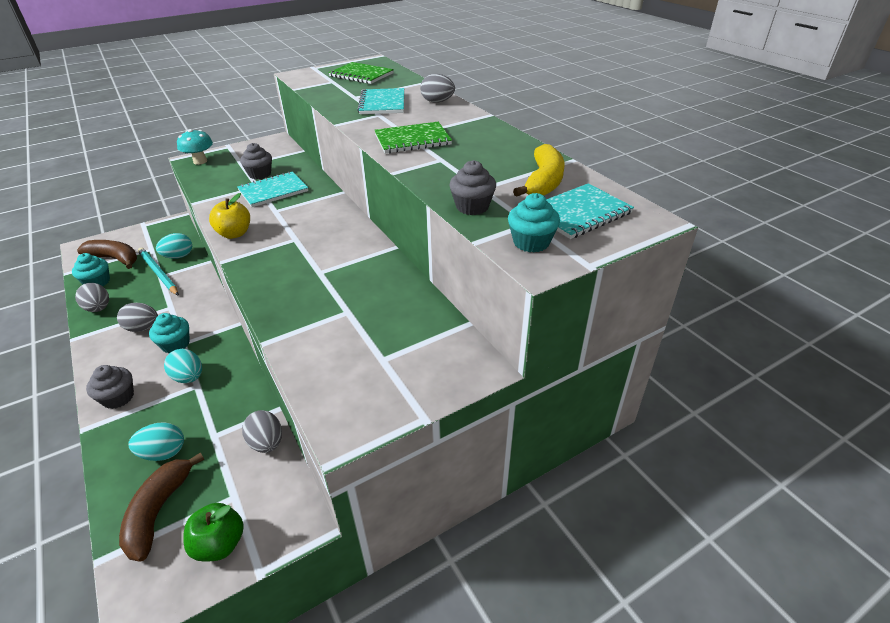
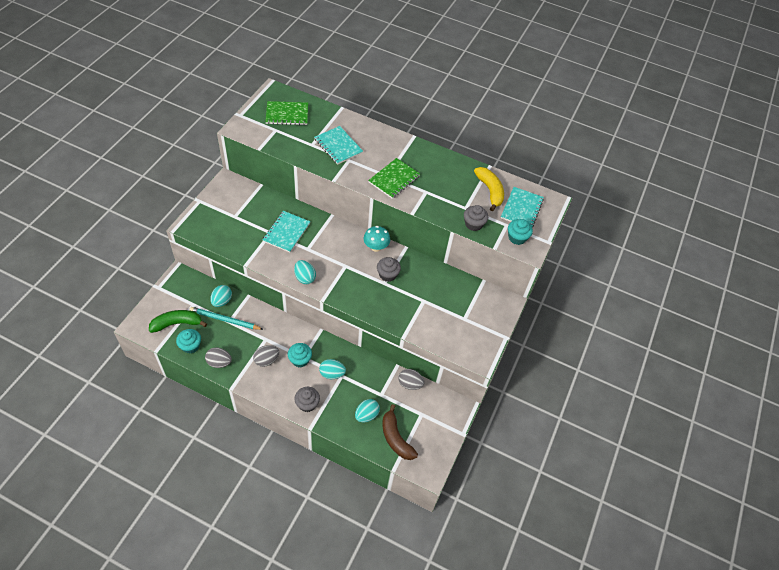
camera: 40 degrees left, 15 degrees up
(115, 259) = (177, 323): brown banana -> green banana
(200, 161) = (198, 225): turquoise mushroom -> turquoise mushroom (376, 247)
(220, 544) = (436, 434): green apple -> none
(234, 234) = (305, 278): yellow apple -> turquoise egg
(260, 174) = (258, 220): grey cupcake -> grey cupcake (387, 275)
(437, 102) = (371, 132): grey egg -> none

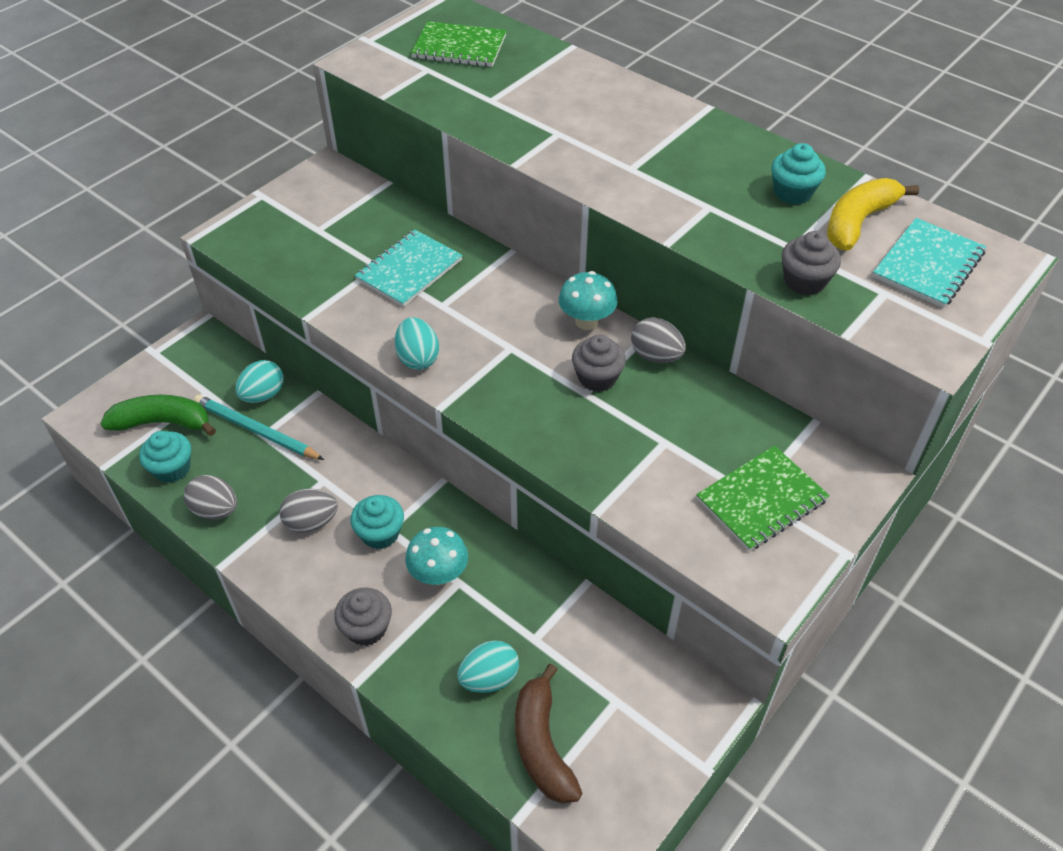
camera: 20 degrees right, 5 degrees down
(332, 374) = (439, 574): turquoise egg -> turquoise mushroom
(338, 146) = (544, 108): turquoise notebook -> none
(394, 179) = (644, 177): green notebook -> green notebook (761, 500)
(410, 384) = (606, 628): grey egg -> grey egg (656, 356)
(490, 191) = (858, 222): yellow banana -> yellow banana turned 135 degrees counterclockwise
(517, 238) = (905, 322): turquoise cupcake -> turquoise cupcake (792, 192)

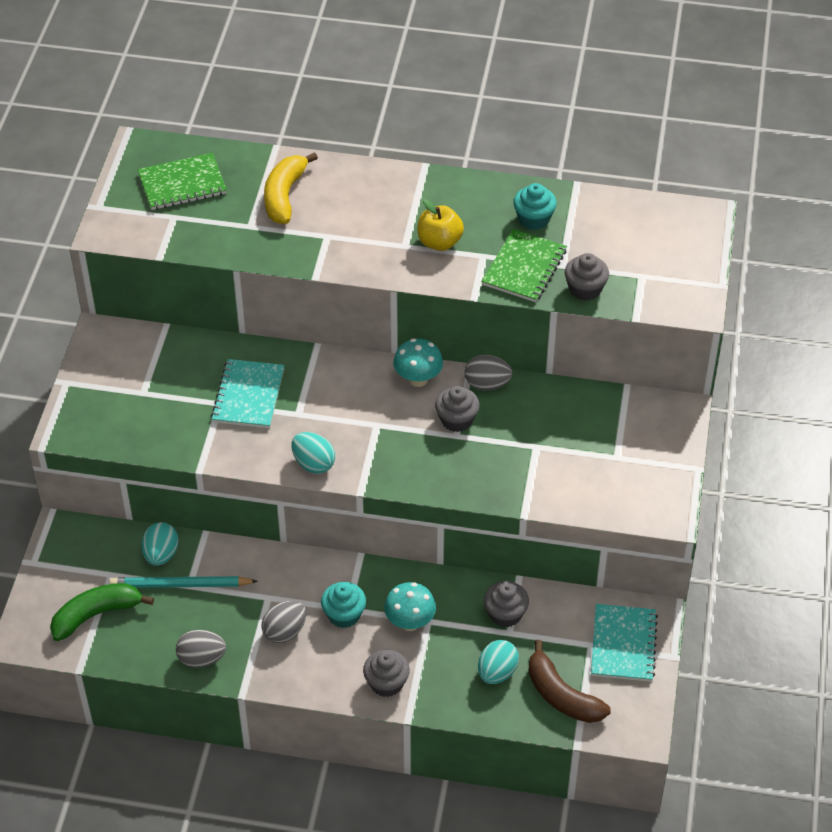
camera: 30 degrees left, 0 degrees up
(172, 468) = (138, 645): turquoise cupcake -> none
(544, 616) = (505, 614): none -> grey cupcake
(670, 178) = (439, 242): none -> yellow apple
(761, 500) = (625, 457): green notebook -> green notebook (524, 268)
(858, 222) = (592, 226): yellow banana -> yellow banana (284, 196)
(928, 265) = (657, 242): turquoise notebook -> turquoise notebook (623, 644)

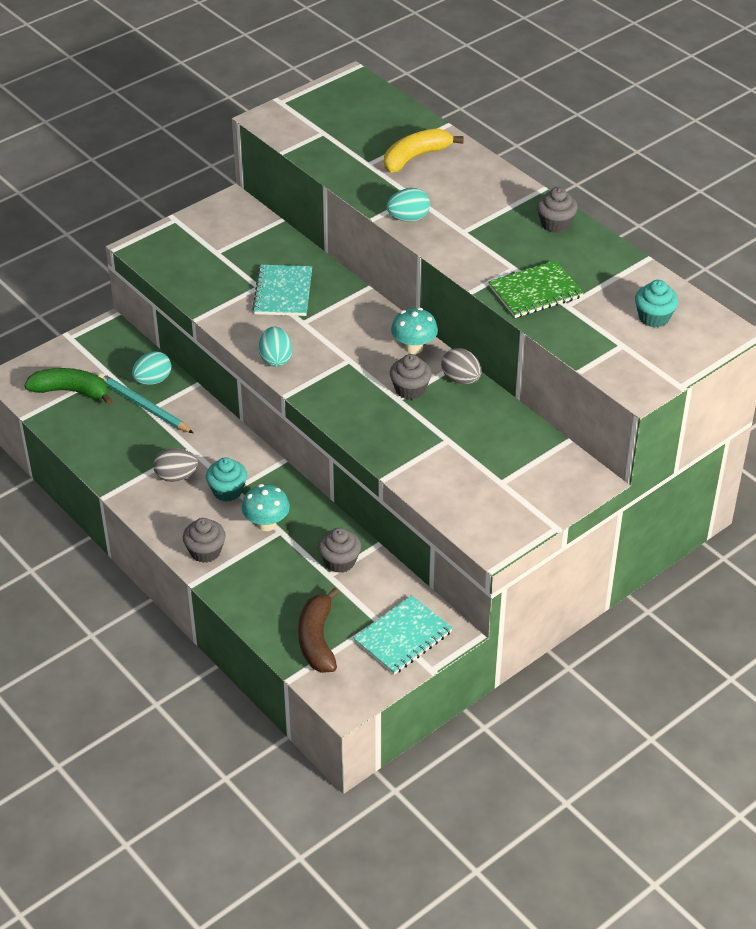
camera: 40 degrees right, 5 degrees down
(182, 184) = (354, 115): green notebook -> none
(201, 658) = (104, 459): grey egg -> none
(248, 395) = (283, 292): turquoise notebook -> turquoise notebook turned 45 degrees counterclockwise
(439, 242) = (491, 242): yellow apple -> none
(497, 672) = (289, 595): turquoise egg -> turquoise egg (408, 218)
(533, 219) = (583, 264): turquoise cupcake -> turquoise cupcake (654, 317)
(585, 289) = (565, 330): grey cupcake -> grey cupcake (555, 224)

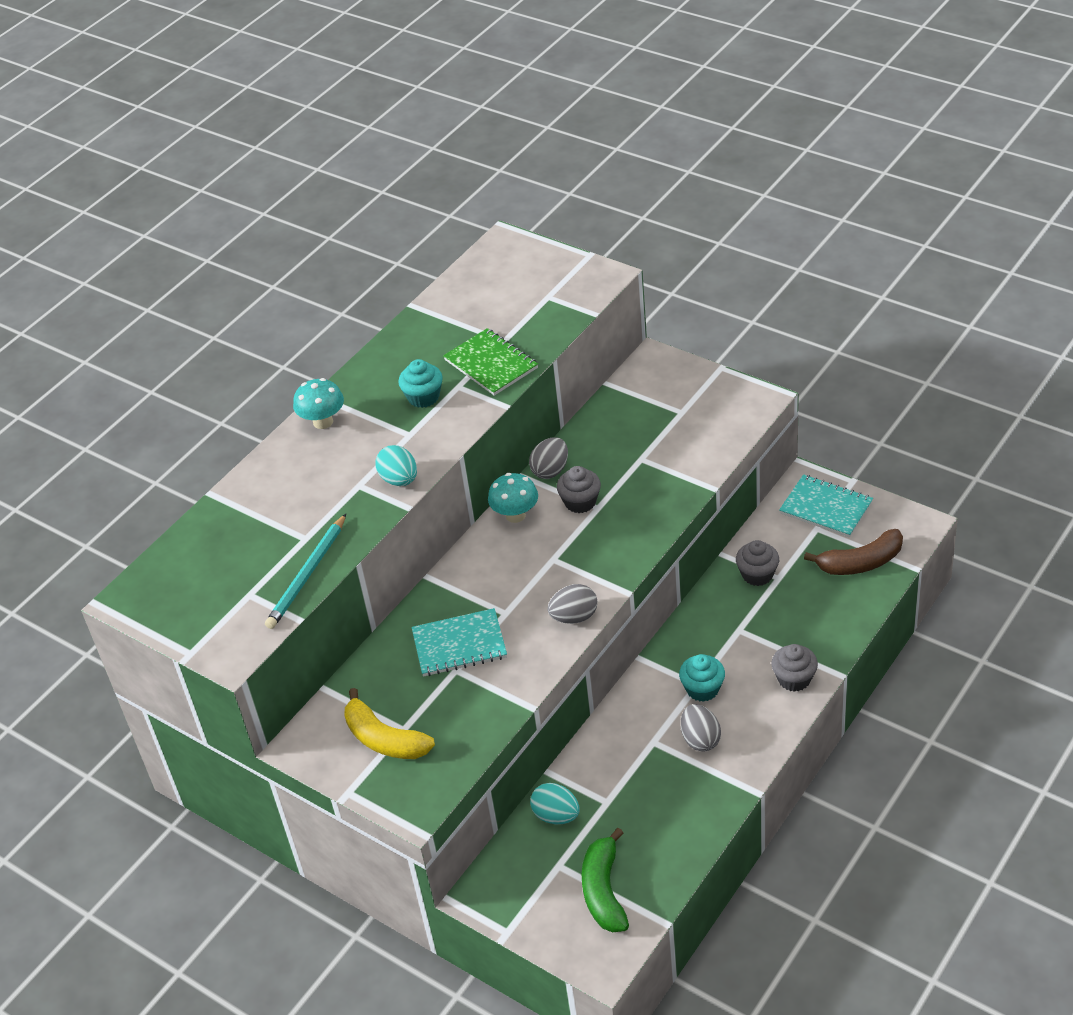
camera: 100 degrees left, 0 degrees up
(143, 406) = (602, 809): turquoise pencil -> turquoise pencil (307, 575)
(266, 524) = (734, 643): turquoise mushroom -> turquoise mushroom (323, 422)
(275, 359) = (574, 617): turquoise egg -> grey egg
(415, 157) = (283, 503): yellow banana -> yellow banana (384, 739)
(555, 224) = (375, 373): grey cupcake -> none
(654, 317) = (500, 285): turquoise cupcake -> turquoise cupcake (423, 397)

